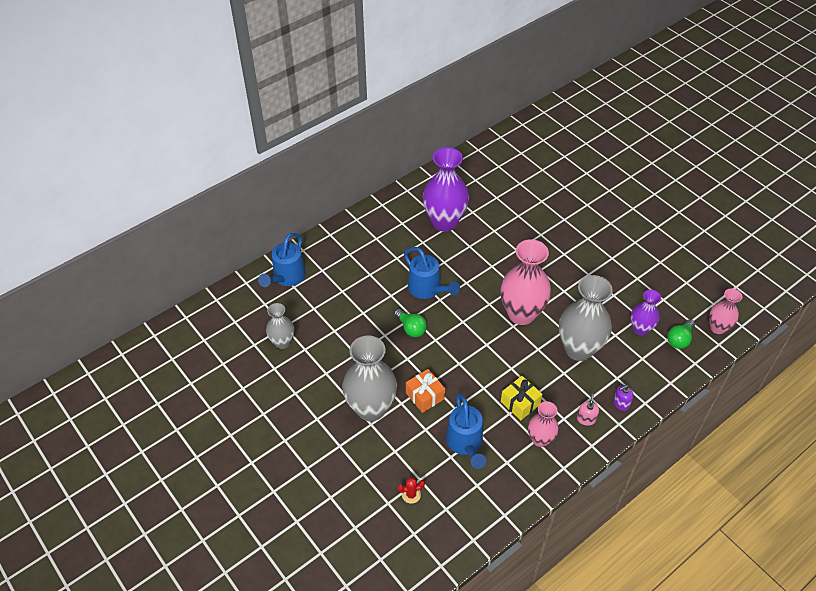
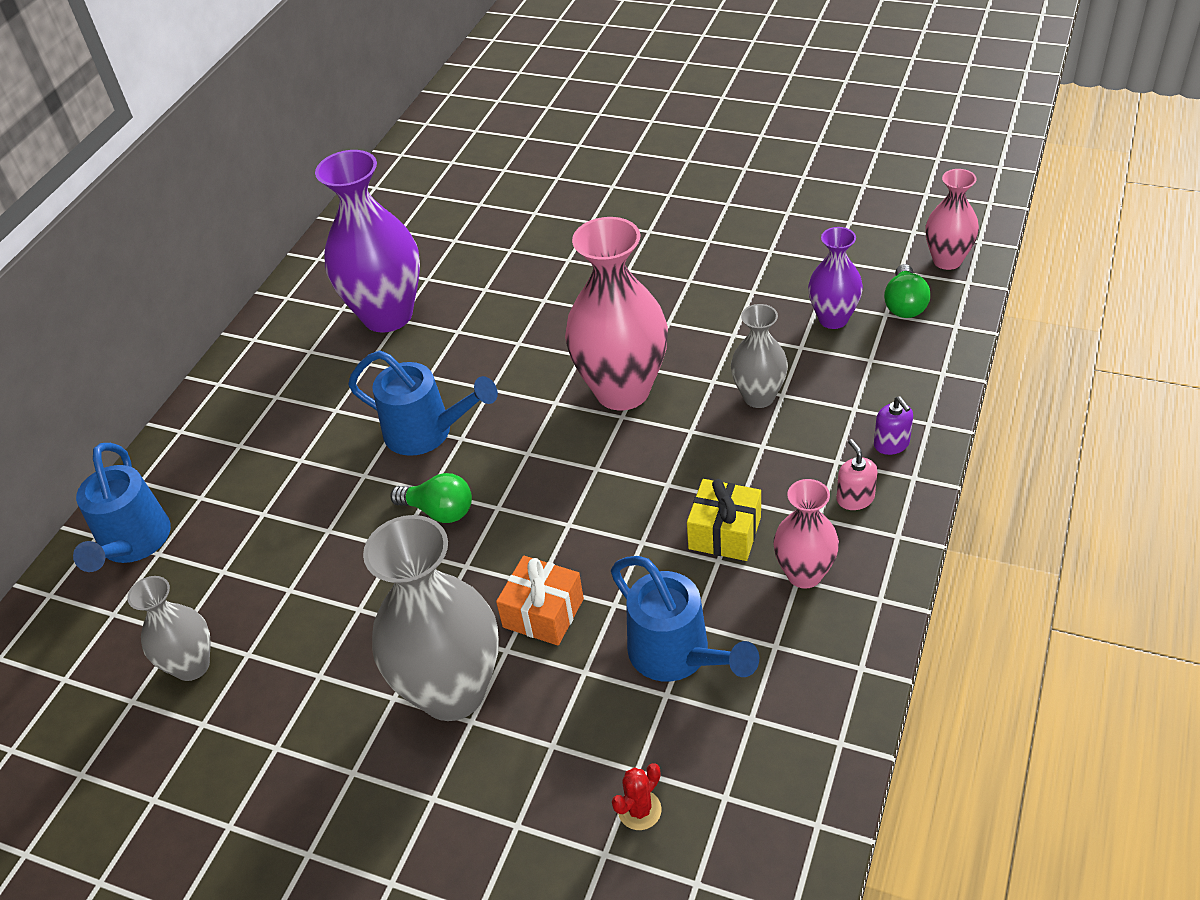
camera: 25 degrees left, 5 degrees down
(578, 349) = (759, 397): grey vase -> grey vase, size x0.55
(621, 403) = (891, 444): purple soap dispenser -> purple soap dispenser turned 60 degrees counterclockwise

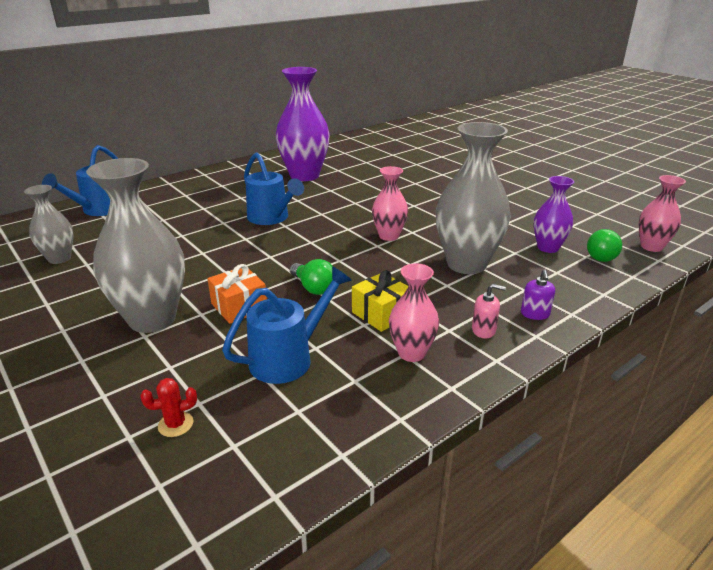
camera: 25 degrees right, 15 degrees down
(439, 511) = (240, 247): green light bulb -> green light bulb (313, 288)
(622, 391) = (389, 236): pink vase -> pink vase, size x0.55
(677, 656) = (289, 358): blue watering can -> blue watering can turned 120 degrees counterclockwise
(759, 397) = (466, 264): grey vase -> grey vase, size x1.81
(855, 498) = (483, 330): pink soap dispenser -> pink soap dispenser turned 90 degrees clockwise

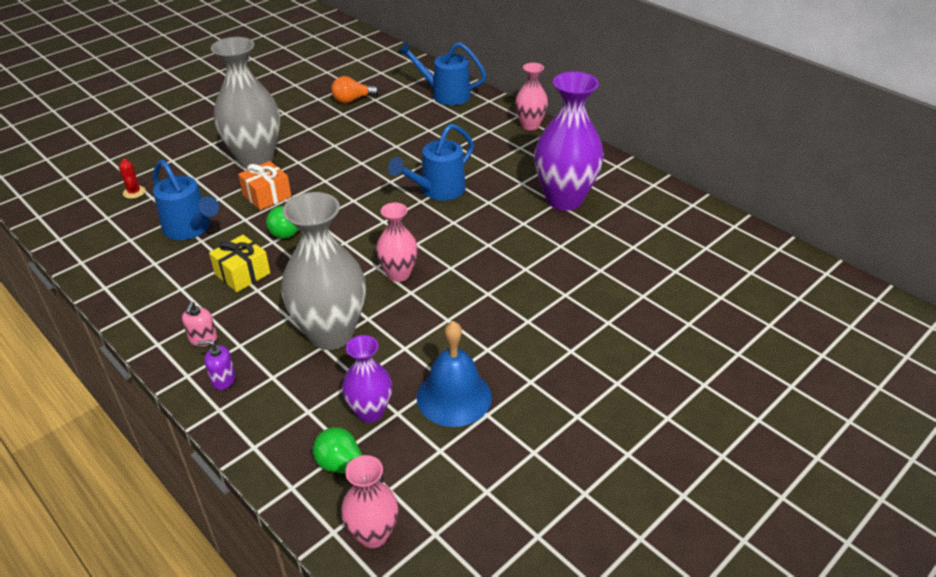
camera: 85 degrees right, 10 degrees up
(59, 258) = (352, 100): grey vase -> orange light bulb
(411, 353) = (180, 292): pink vase -> pink vase (530, 125)
(522, 219) = (454, 397): none -> blue bell

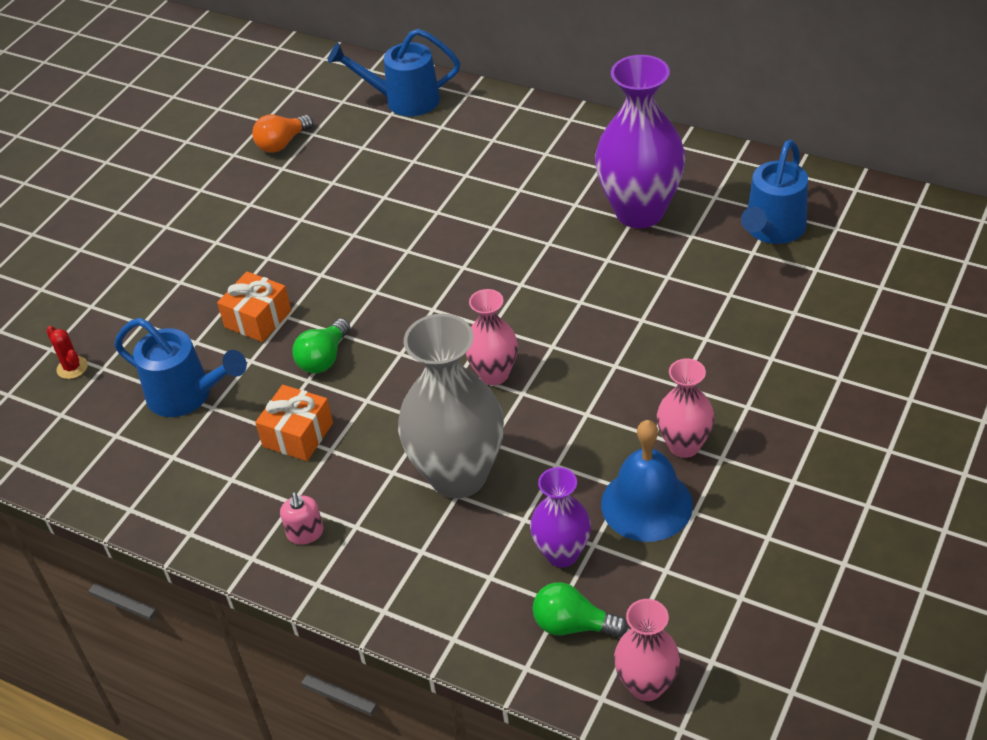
camera: 15 degrees left, 5 degrees up
(223, 379) = (364, 573): purple soap dispenser -> none
(242, 274) = (298, 435): yellow gift -> orange gift
(255, 159) = (207, 271): grey vase -> none
(437, 190) = (475, 246): blue watering can -> blue watering can (772, 230)
(530, 125) = (541, 117): pink vase -> pink vase (684, 445)

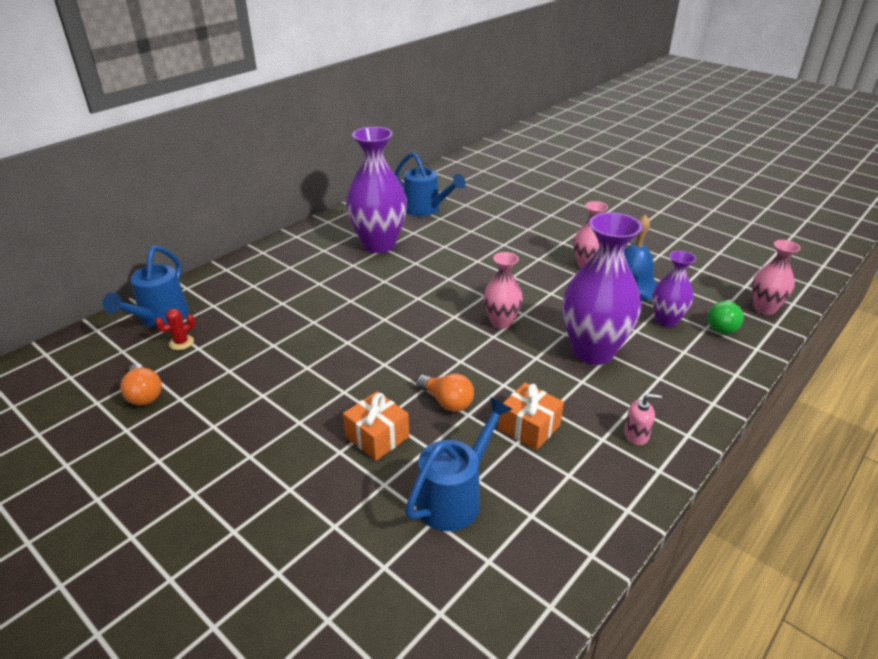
camera: 80 degrees left, 10 degrees down
(72, 368) = (371, 597): red cactus -> red cactus (181, 342)
(324, 358) = (447, 402): green light bulb -> orange light bulb
(458, 476) = (593, 351): grey vase -> purple vase

